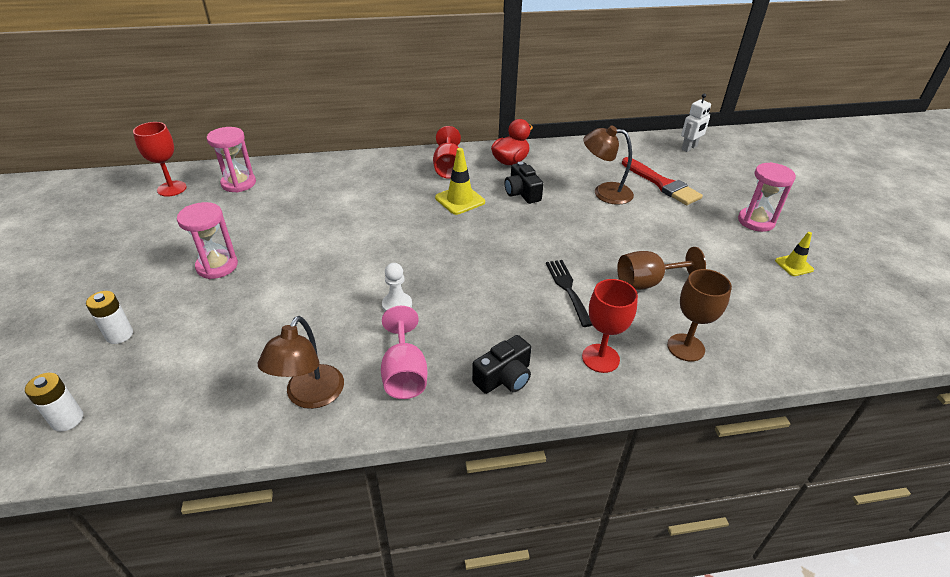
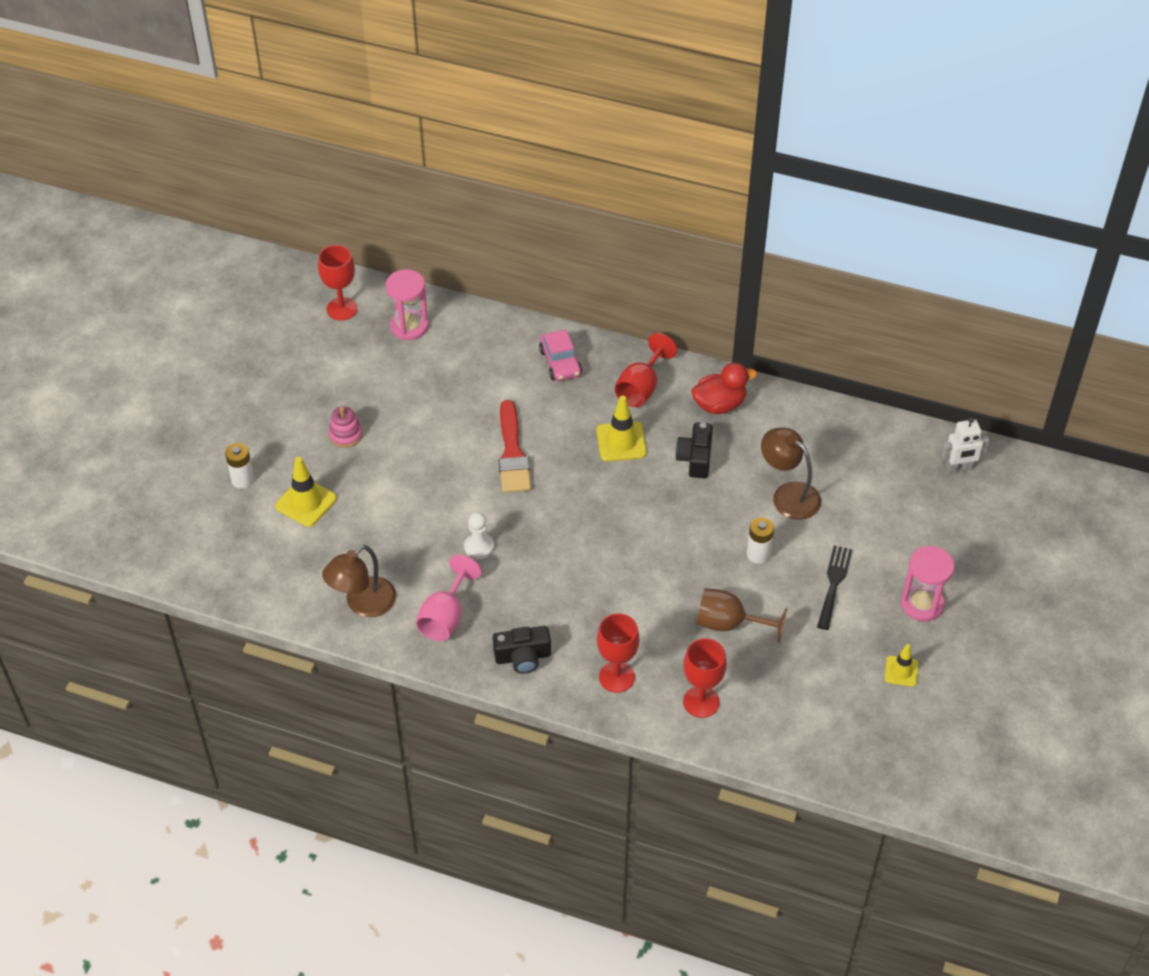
camera: 30 degrees right, 10 degrees up
(67, 419) = (186, 545): white battery -> white battery (758, 554)
(200, 330) = (306, 502): none -> yellow traffic cone
(217, 266) = (345, 435): pink hourglass -> pink stacking toy
(377, 171) = (560, 362): none -> pink car
(567, 289) = (645, 597): black fork -> black fork (834, 583)
(662, 184) = (867, 510): red brush -> red brush (512, 453)
(685, 347) = (701, 702): brown goblet -> red goblet

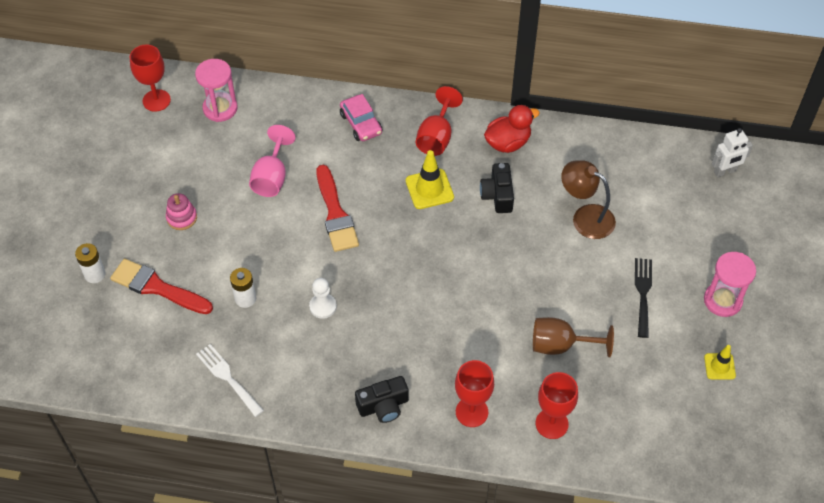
camera: 10 degrees left, 5 degrees up
(306, 502) = (157, 287): yellow traffic cone -> red brush
(363, 604) = (228, 378): brown lamp -> white fork
(445, 617) = (305, 378): pink goblet -> pink goblet (272, 177)
(758, 554) = (571, 276): white battery -> white battery (245, 298)

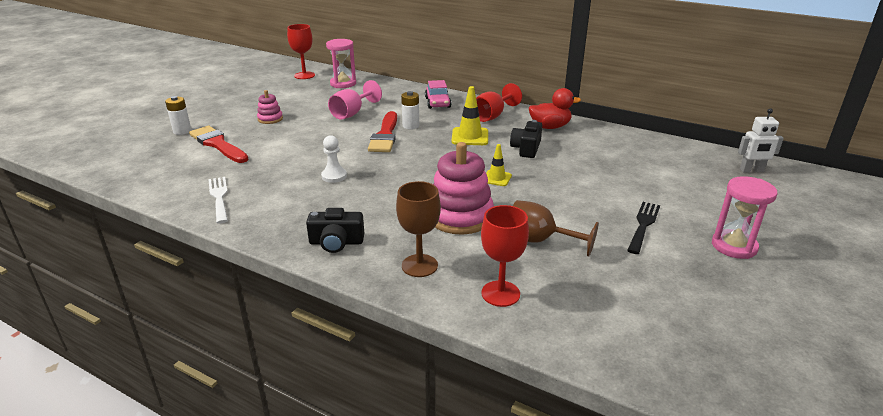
camera: 20 degrees right, 25 degrees down
(245, 298) = (277, 161): white battery -> white battery (410, 126)
(471, 412) = (419, 265): red goblet -> brown goblet
(477, 333) = (460, 216): none -> pink stacking toy
(585, 217) = (602, 172): brown lamp -> none
(719, 366) = (720, 293): yellow traffic cone -> yellow traffic cone (496, 178)

